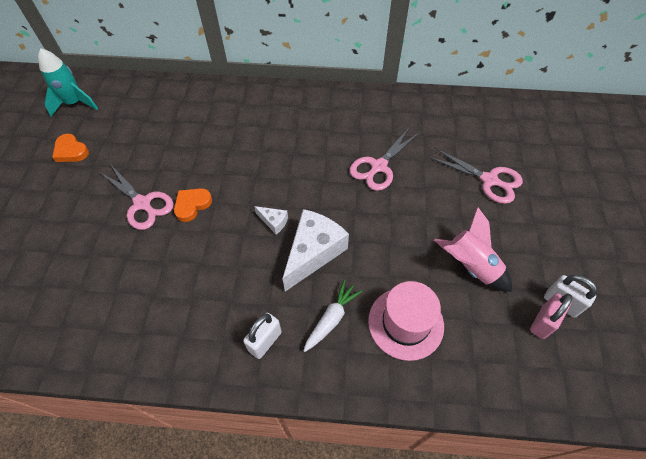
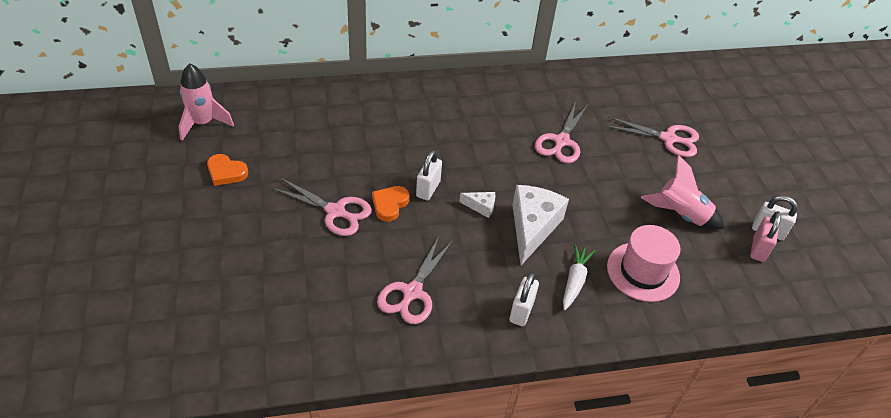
camera: 20 degrees left, 10 degrees down
(75, 103) = (203, 123): turquoise rocket -> pink rocket
(172, 299) = (412, 292): none -> pink scissors
(233, 195) = (428, 189): none -> white padlock

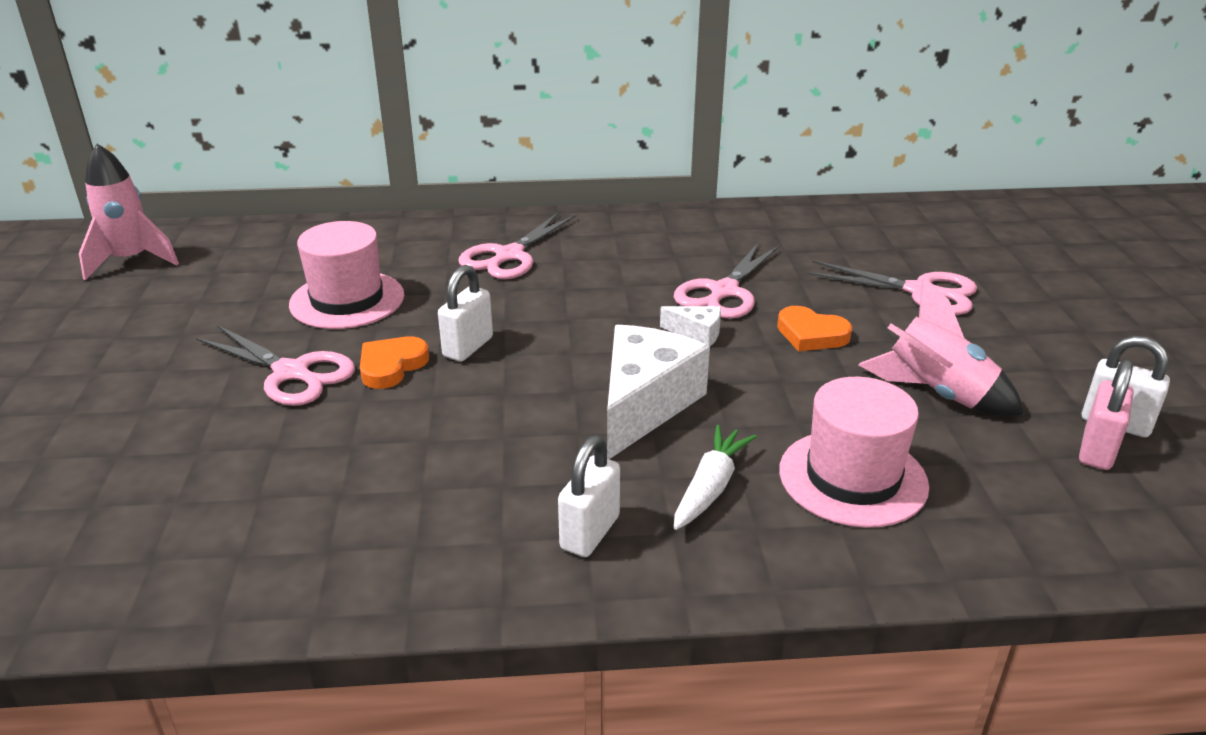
camera: 10 degrees right, 15 degrees down
(226, 172) = (133, 319): orange heart -> orange heart (811, 334)
(347, 153) = (347, 300): none -> pink hat
(412, 292) = (382, 494): pink scissors -> pink scissors (509, 256)
(481, 207) = (556, 373): white cheese -> white cheese (697, 333)

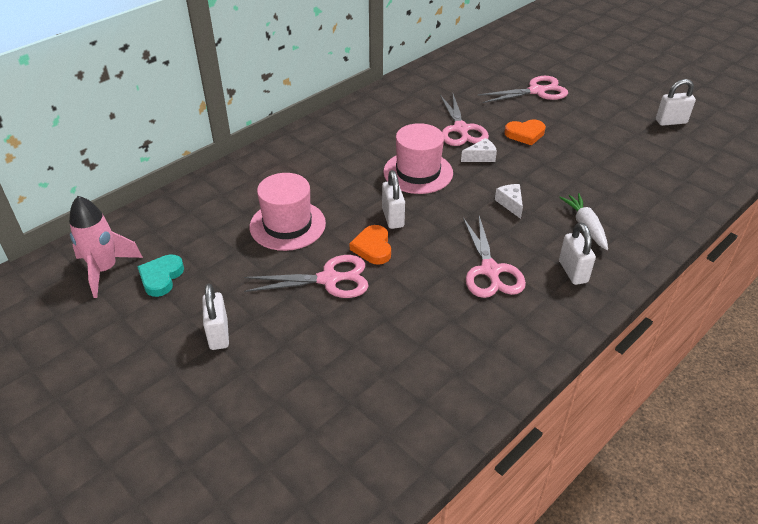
camera: 40 degrees left, 10 degrees up
(109, 366) = (218, 334): none -> white padlock
(159, 290) = (161, 277): none -> turquoise heart
(509, 256) = (331, 157): pink scissors -> pink scissors (490, 271)
(644, 405) = (510, 204): white cheese -> white cheese, size x0.45
(852, 478) = (624, 193): pink hat -> pink hat (418, 172)
(936, 394) = (604, 139): pink rocket -> none
(1097, 450) = (679, 137): pink padlock -> none

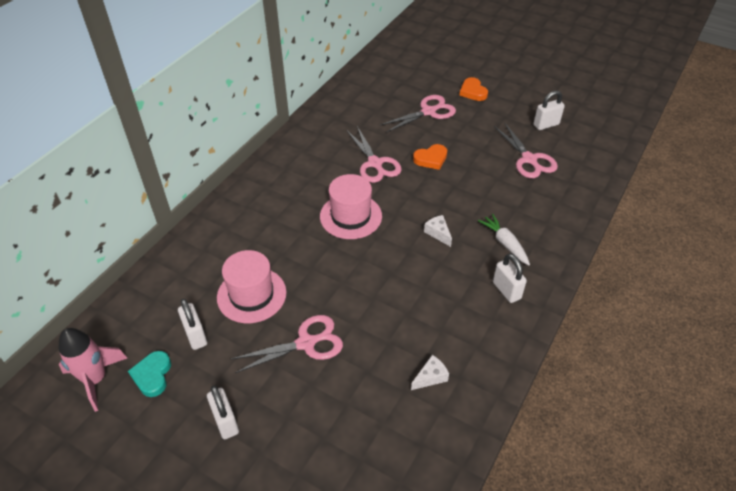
camera: 15 degrees left, 5 degrees up
(373, 247) = (334, 302): orange heart -> orange heart (473, 92)
(393, 218) = (342, 268): white padlock -> white padlock (195, 335)
(481, 157) = (400, 190): white cheese -> white cheese (430, 377)
(490, 271) = (440, 304): pink scissors -> pink scissors (529, 159)

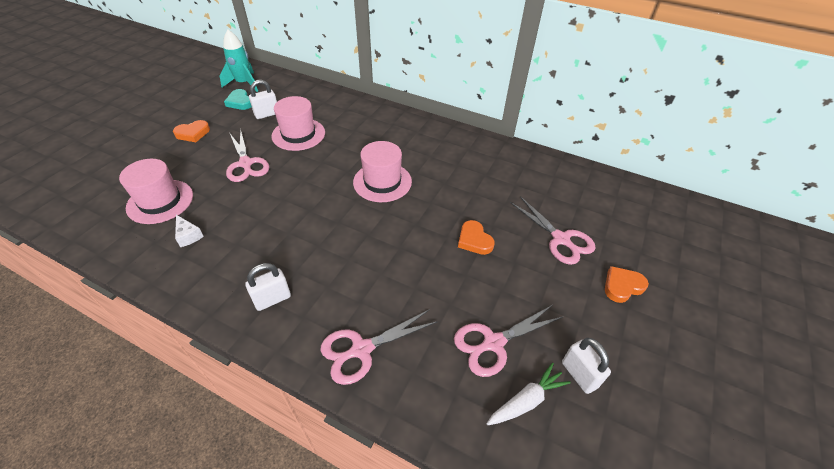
camera: 85 degrees right, 0 degrees up
(95, 379) = (244, 83): pink rocket -> turquoise rocket
(152, 375) = (240, 102): turquoise heart -> turquoise heart turned 120 degrees counterclockwise
(226, 422) = (193, 133): white padlock -> orange heart
(372, 423) = (160, 201): none -> pink hat
(375, 163) = (458, 196): pink scissors -> pink scissors (361, 350)
(438, 233) = (358, 244): white cheese -> none
(505, 243) = (341, 303): white carrot -> white carrot (526, 400)

